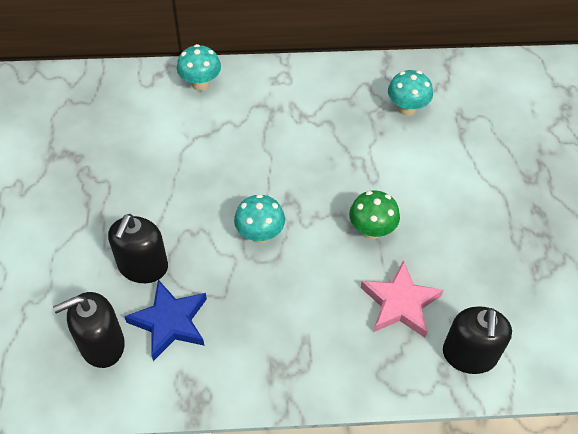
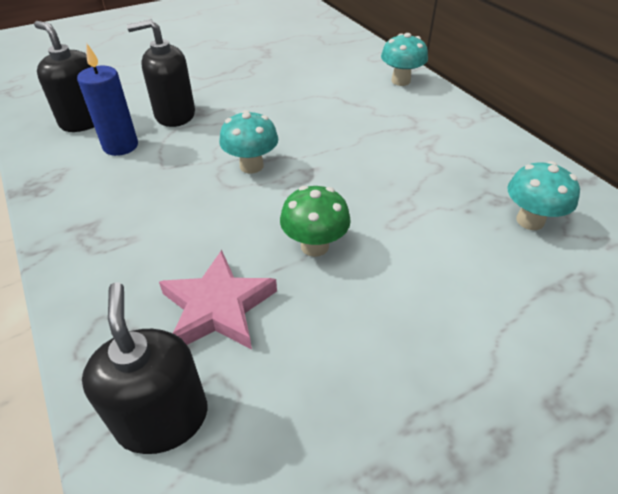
camera: 65 degrees right, 10 degrees down
(170, 322) = (120, 146): blue star -> blue candle
(469, 355) = (162, 418): black soap dispenser -> black soap dispenser turned 90 degrees clockwise

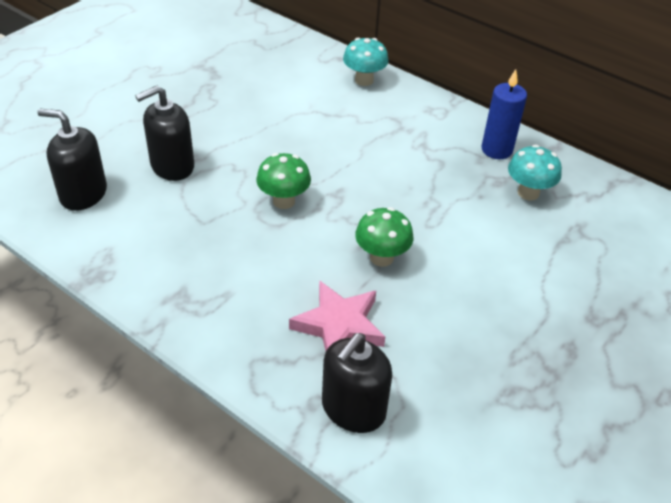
camera: 25 degrees left, 0 degrees up
(120, 146) = (144, 212): blue candle -> blue candle (496, 150)
(162, 418) = (353, 409): black soap dispenser -> black soap dispenser turned 105 degrees counterclockwise
(251, 166) = (284, 201): turquoise mushroom -> green mushroom

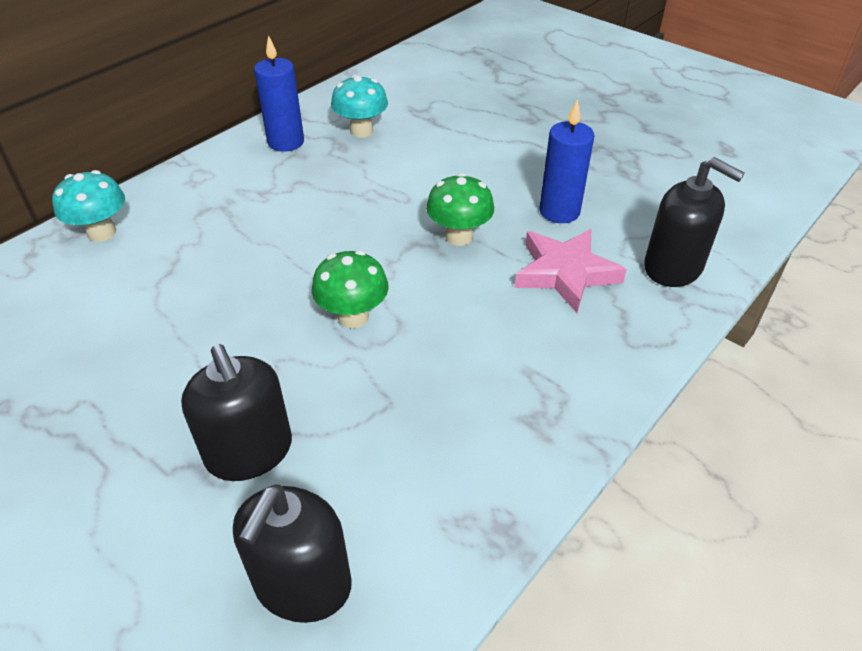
camera: 85 degrees left, 0 degrees up
(428, 329) = (559, 211): none -> blue candle

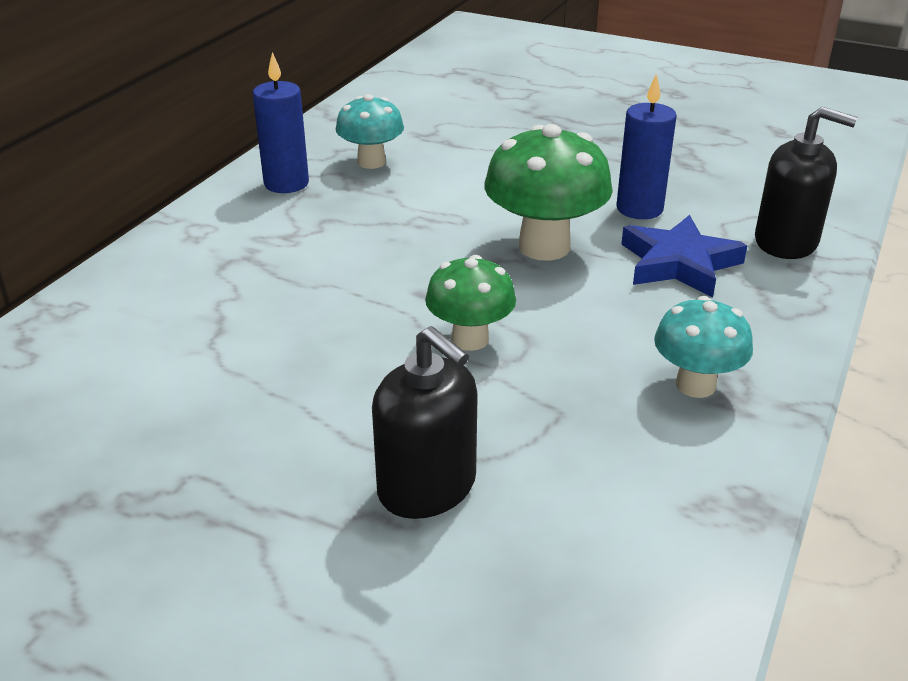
camera: 15 degrees left, 10 degrees down
(102, 233) = (106, 304): turquoise mushroom -> turquoise mushroom (695, 385)
(302, 584) = (565, 598): black soap dispenser -> none
(459, 236) = (544, 247): green mushroom -> green mushroom, size x1.59
(565, 273) = (679, 263): pink star -> blue star

